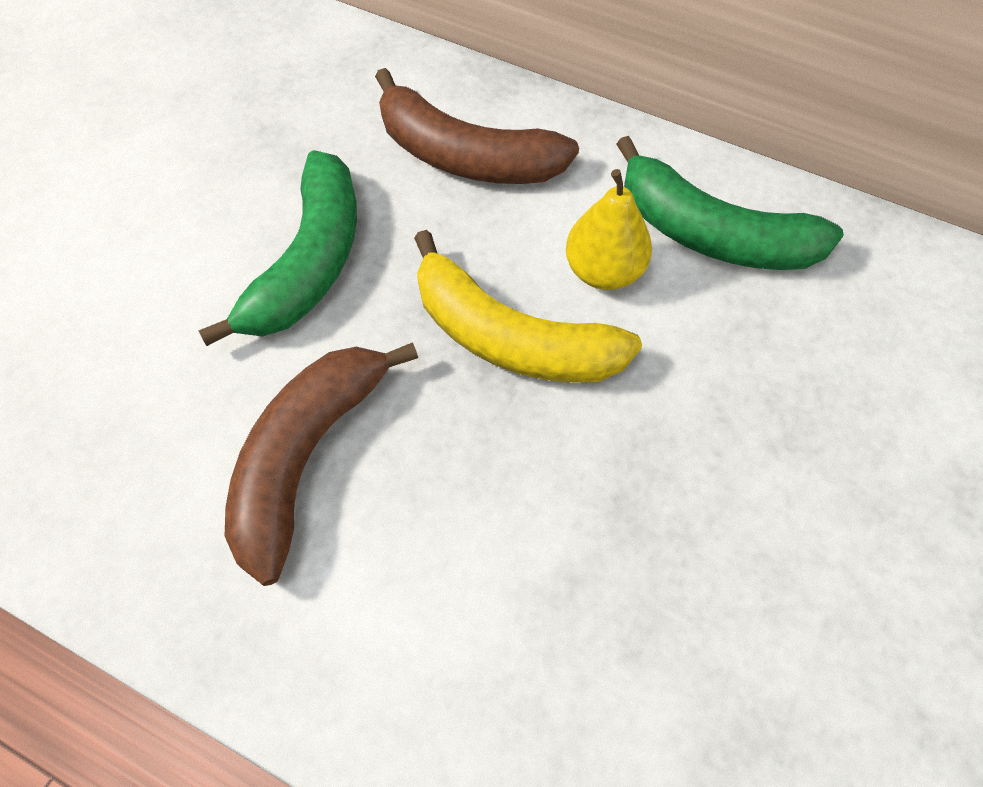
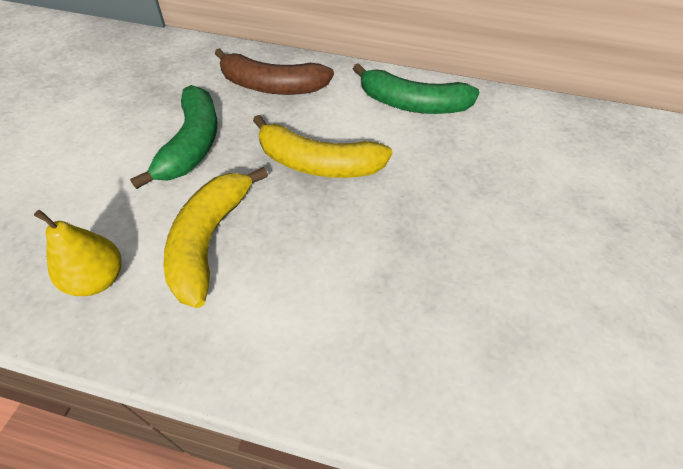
camera: 15 degrees left, 10 degrees down
(307, 457) = (209, 240): brown banana -> yellow banana
(604, 271) = (360, 127): yellow pear -> yellow pear (98, 279)

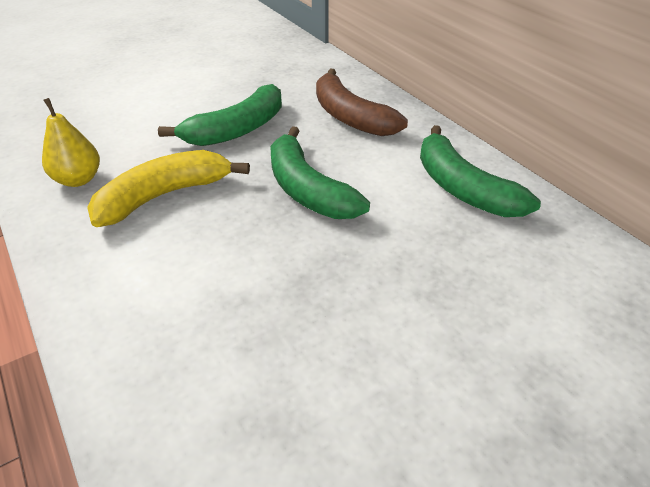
camera: 45 degrees right, 10 degrees down
(318, 164) = (307, 189): yellow banana -> green banana

